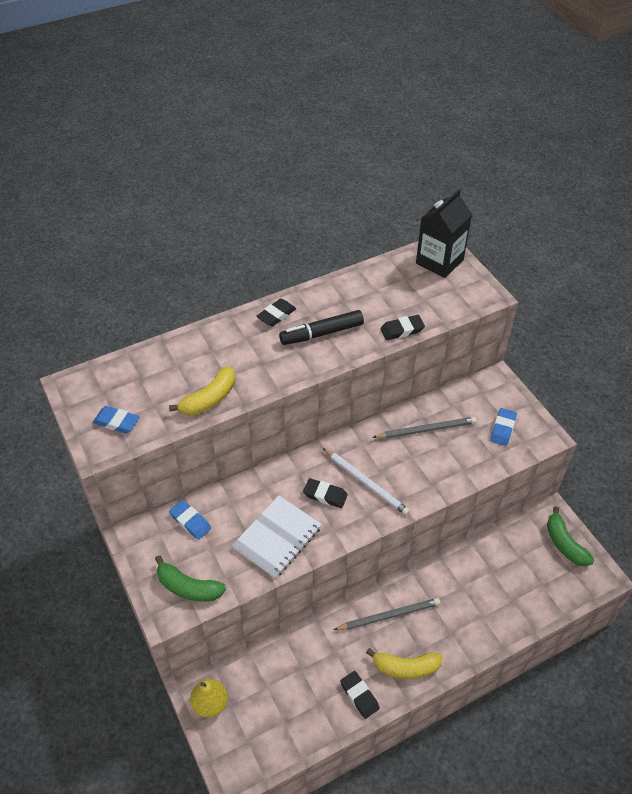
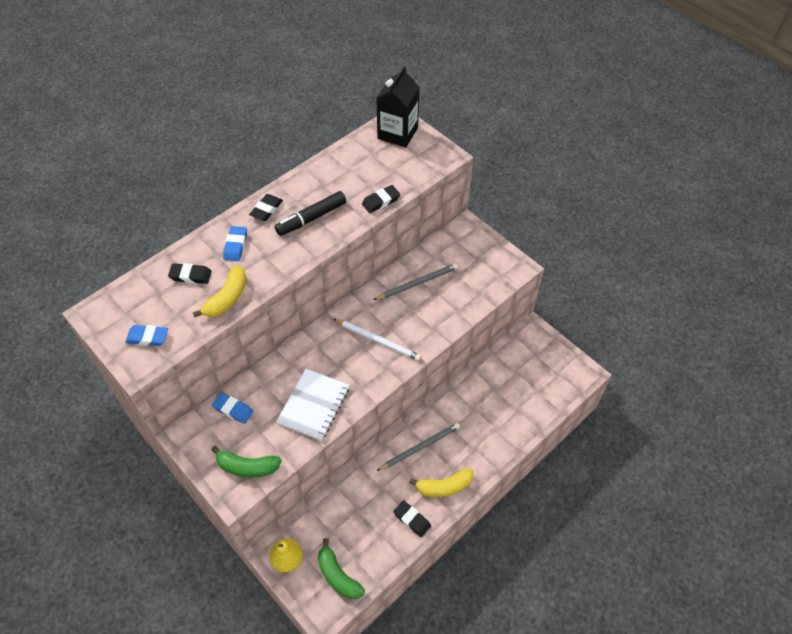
camera: 15 degrees left, 5 degrees up
(325, 495) = (345, 359): black eraser -> black eraser (190, 276)
(503, 429) = (481, 268): blue eraser -> blue eraser (235, 246)
(564, 543) = (548, 353): green banana -> green banana (338, 575)

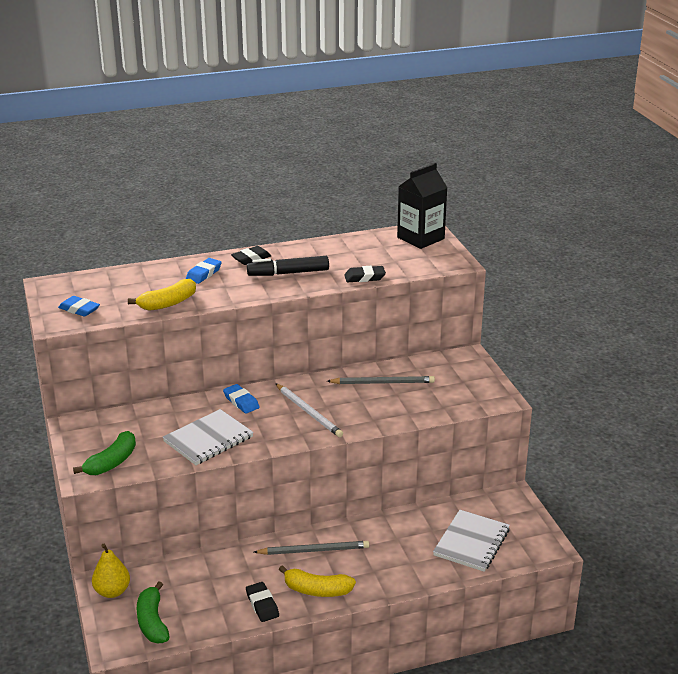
camera: 25 degrees right, 25 degrees down
(190, 276) = (148, 282): black eraser -> none
(233, 409) = (130, 420): blue eraser -> blue eraser (241, 402)
(247, 467) = (112, 462): green banana -> green banana turned 90 degrees counterclockwise
(529, 390) = (471, 542): none -> white notebook

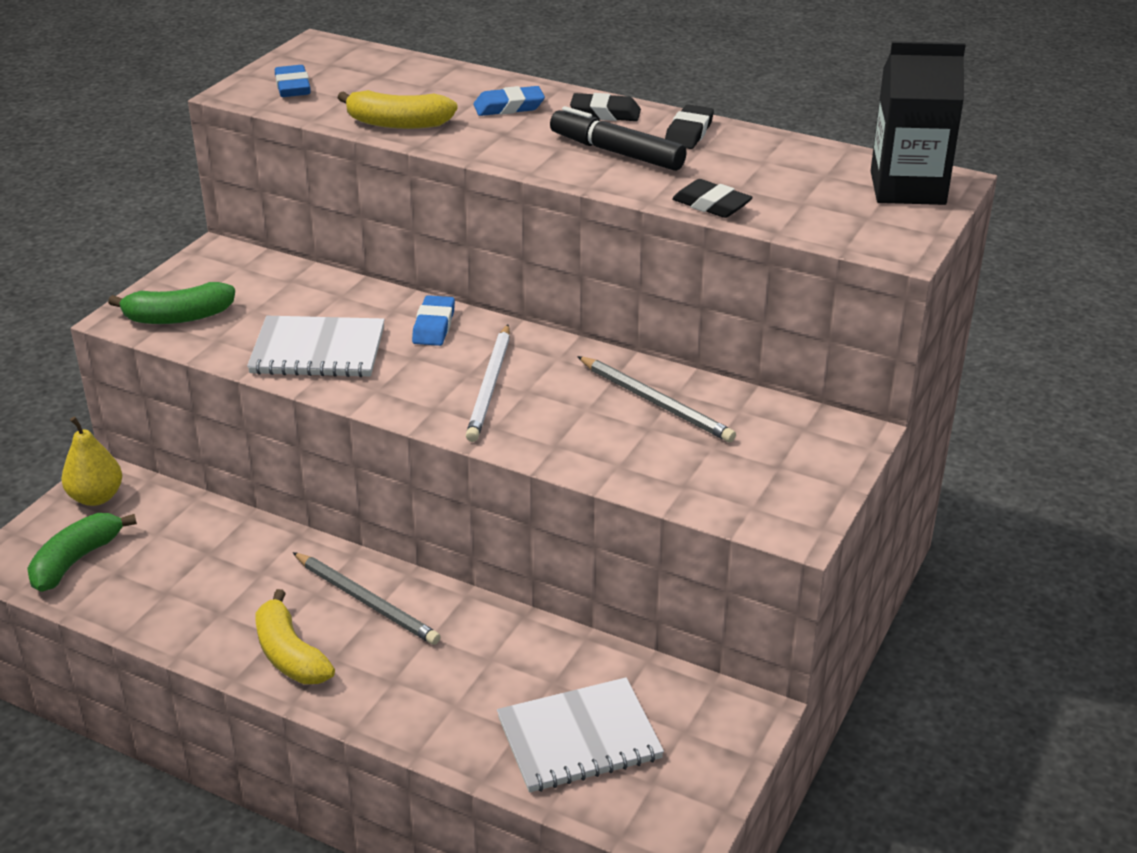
camera: 45 degrees right, 5 degrees up
(262, 605) = (206, 626): black eraser -> black eraser (689, 133)

